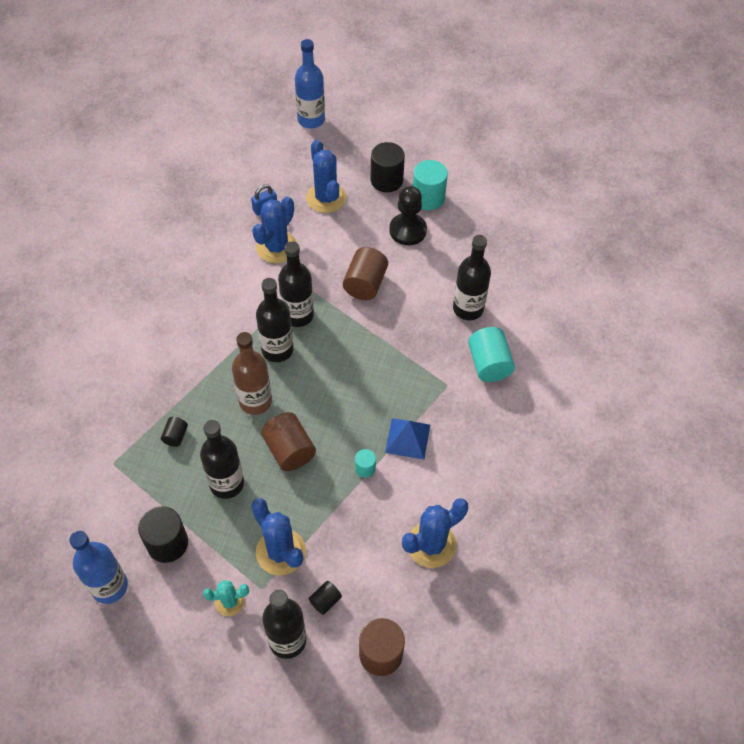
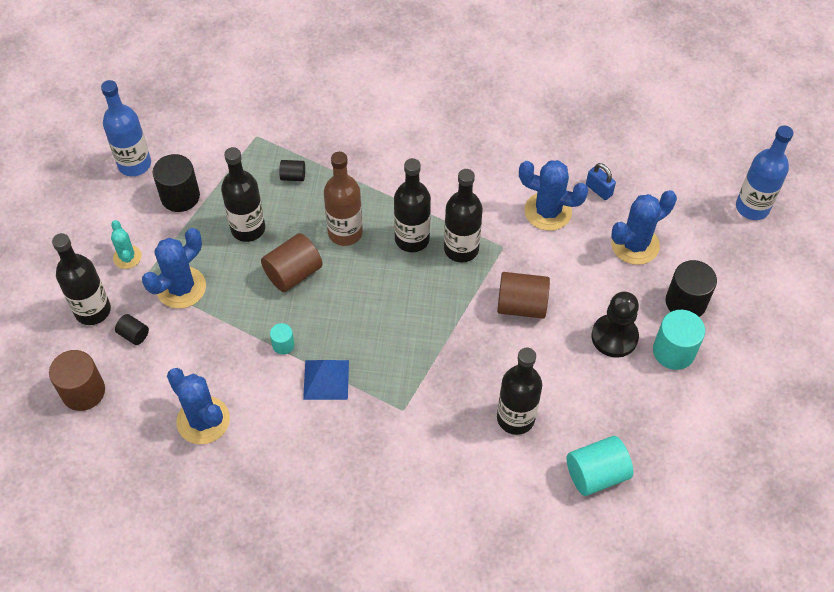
camera: 80 degrees right, 0 degrees up
(489, 364) = (441, 450): turquoise cylinder -> turquoise cylinder (596, 474)

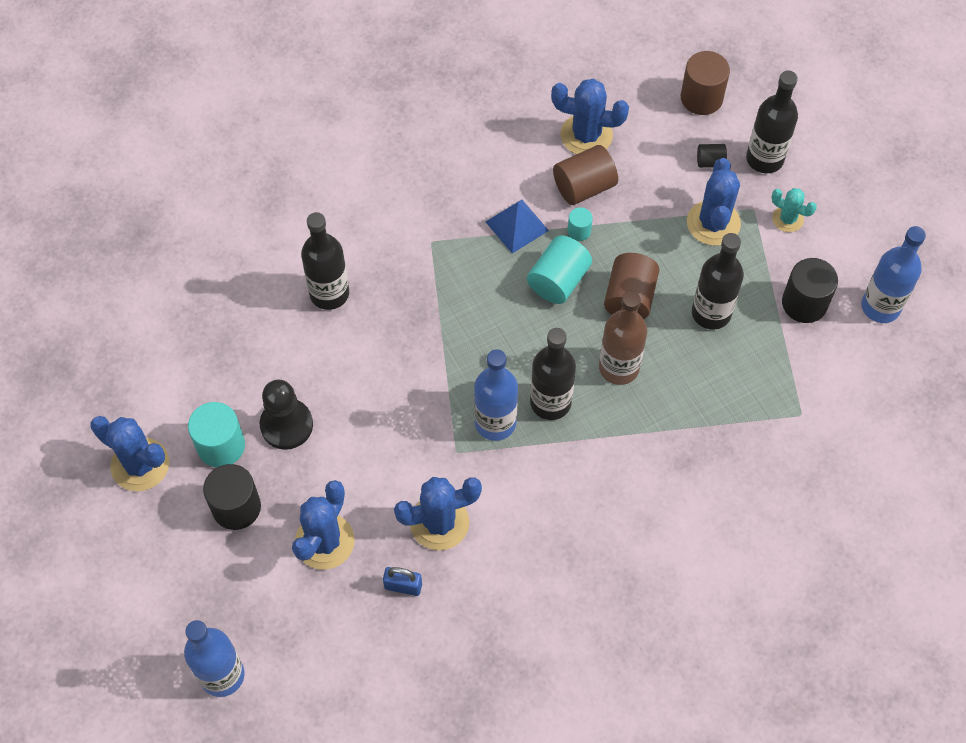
camera: 145 degrees right, 5 degrees up
(293, 176) = (722, 394): black cylinder -> none
(461, 249) = (495, 423): black bottle -> blue bottle
(521, 305) = (395, 401): brown cylinder -> brown cylinder (584, 187)
(596, 474) = (229, 289): turquoise cylinder -> turquoise cylinder (558, 281)
(744, 374) = (140, 465): none -> blue cactus

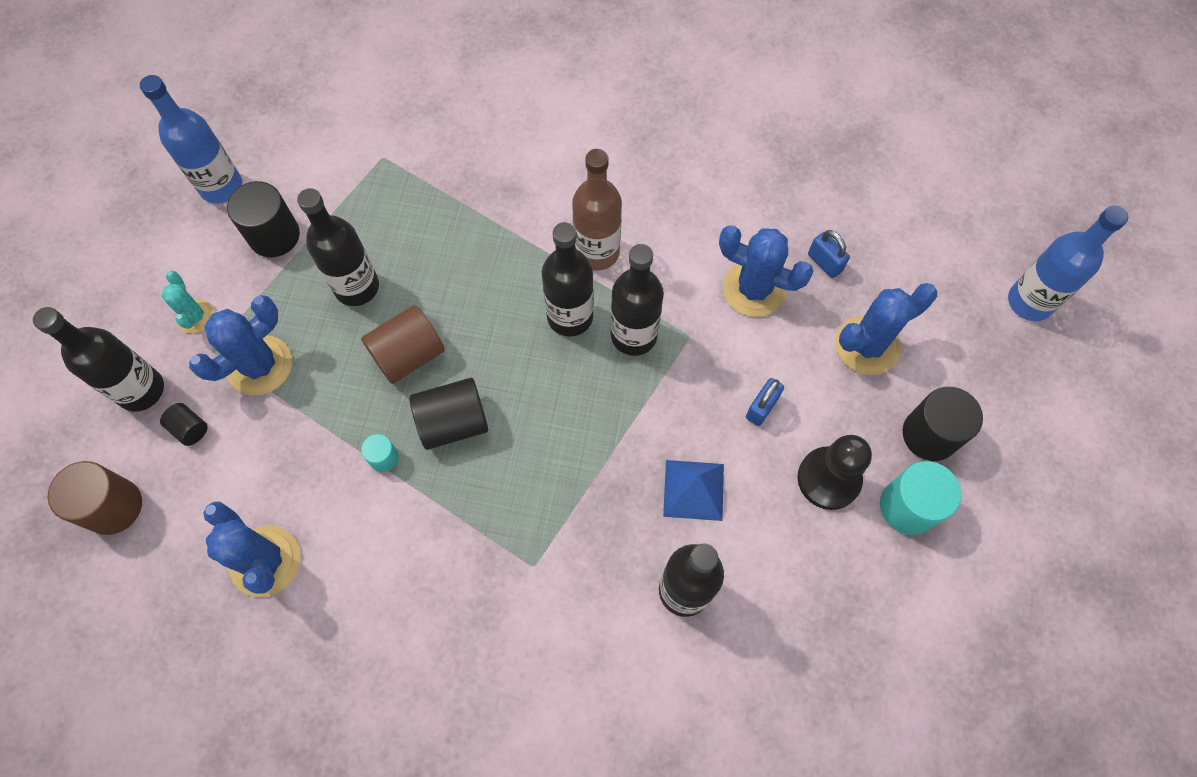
camera: 140 degrees left, 5 degrees up
(140, 465) = (1003, 548): blue cactus -> none
(366, 439) = (761, 408): none -> blue padlock
(495, 423) = (634, 335): blue bottle -> black bottle
(517, 226) = (435, 513): blue pyramid -> blue pyramid (693, 490)
(558, 281) = (453, 422): turquoise cylinder -> black cylinder
(584, 187) = (330, 502): brown cylinder -> none
(619, 367) = (483, 301): brown bottle -> brown bottle (597, 252)

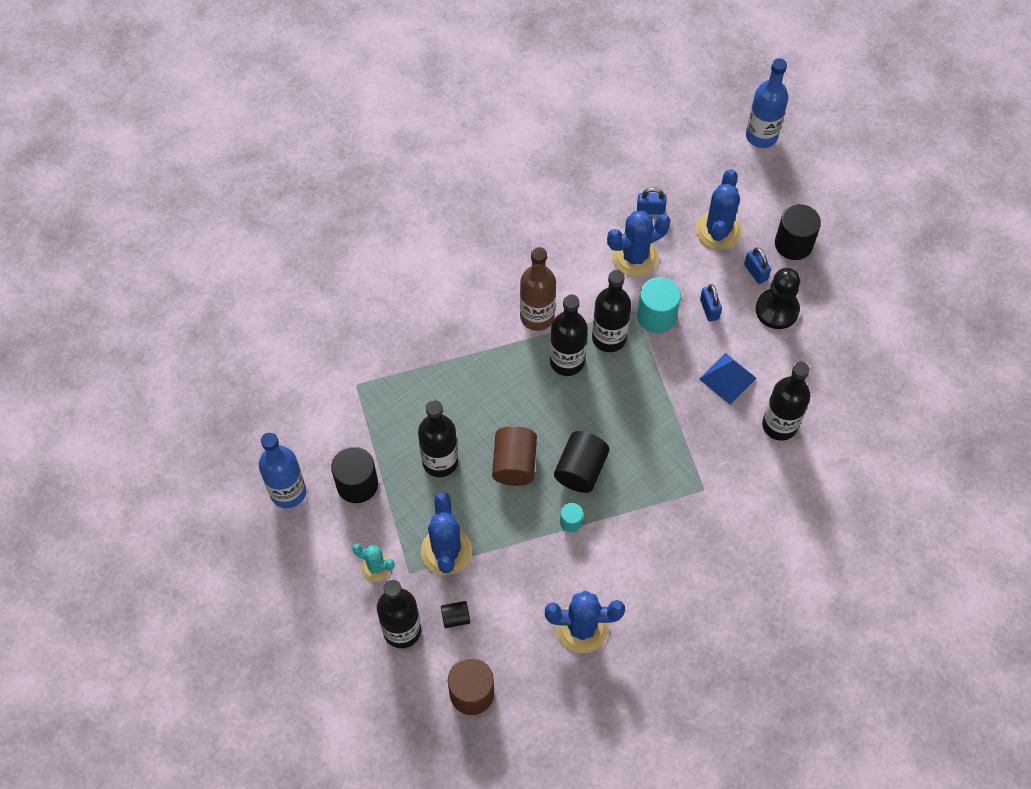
camera: 50 degrees left, 5 degrees down
(854, 421) = (755, 272): none -> blue padlock
(908, 506) = (823, 286): turquoise cylinder -> turquoise cylinder (656, 316)

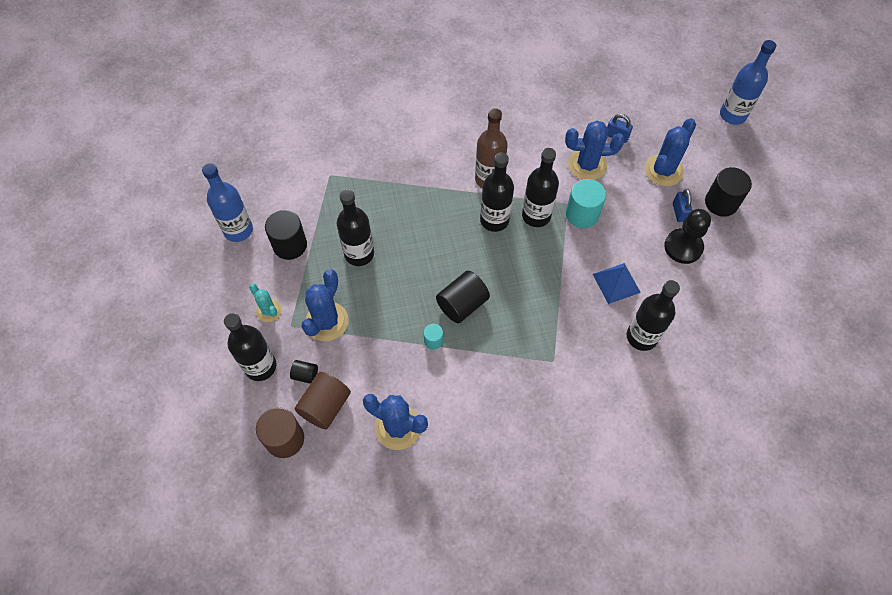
camera: 25 degrees right, 0 degrees up
(514, 464) = (413, 279): brown cylinder -> brown cylinder (325, 406)
(709, 309) = (627, 225): blue padlock -> none

